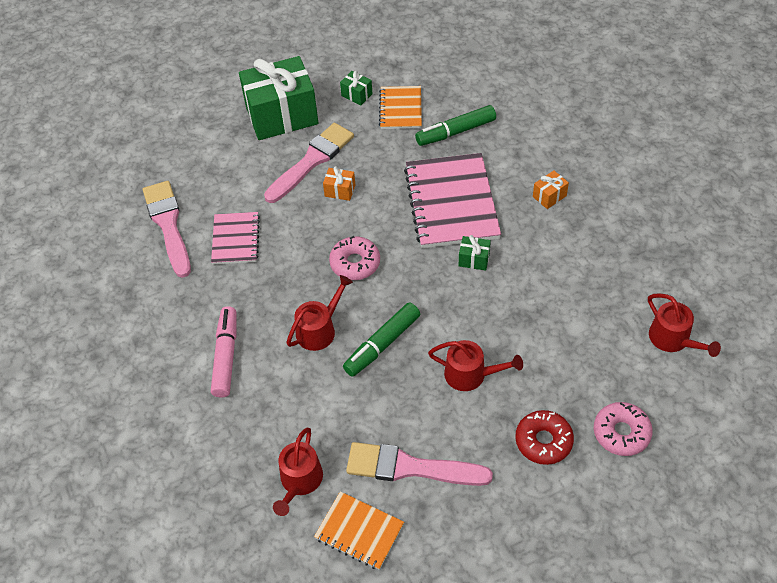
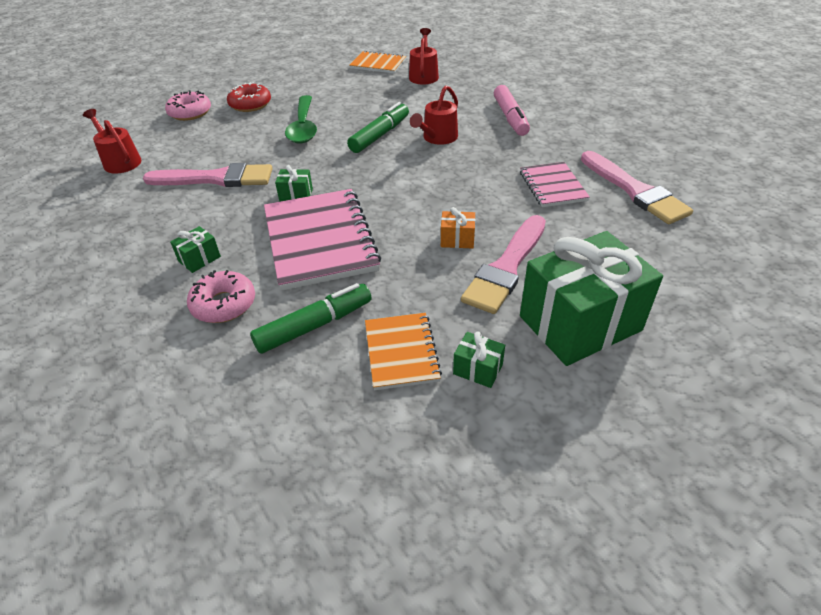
camera: 170 degrees right, 10 degrees down
(355, 263) = (419, 181): pink donut -> pink donut (224, 304)
(410, 467) = (348, 86): pink brush -> pink brush (216, 179)
(470, 375) = (303, 127): red watering can -> green spoon
(549, 196) = (199, 259): orange gift -> green gift

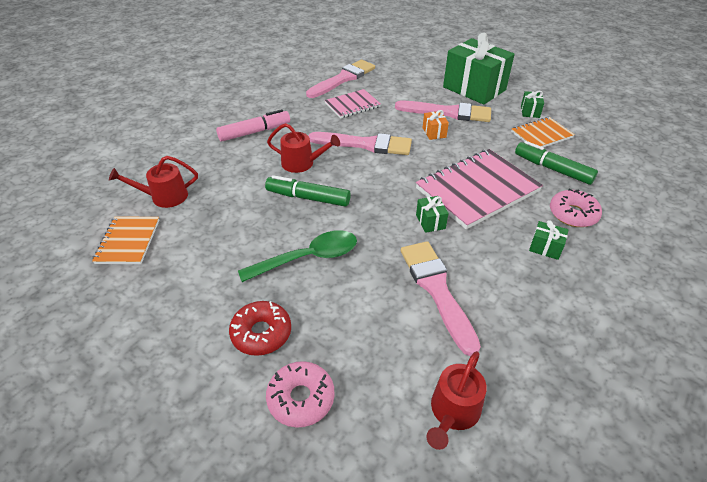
camera: 110 degrees left, 0 degrees up
(454, 181) = (365, 144): none -> pink brush

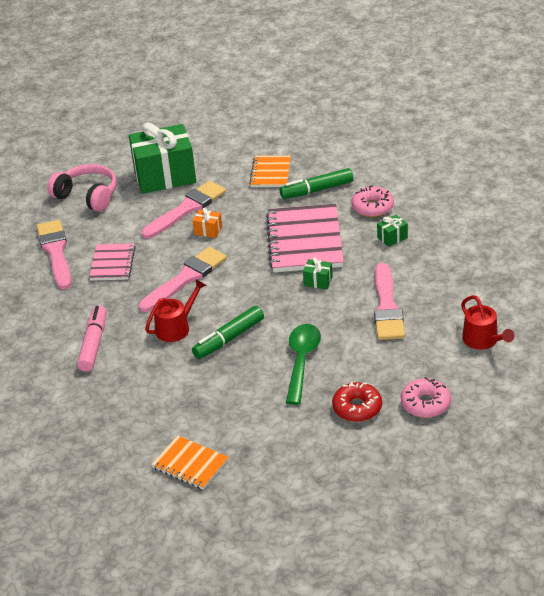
camera: 55 degrees left, 5 degrees down
(164, 197) = (144, 429): red watering can -> none
(415, 68) = (87, 196): none -> pink headphones
(437, 290) = (387, 307): pink brush -> pink brush turned 105 degrees counterclockwise
(530, 111) = (233, 162): green gift -> none

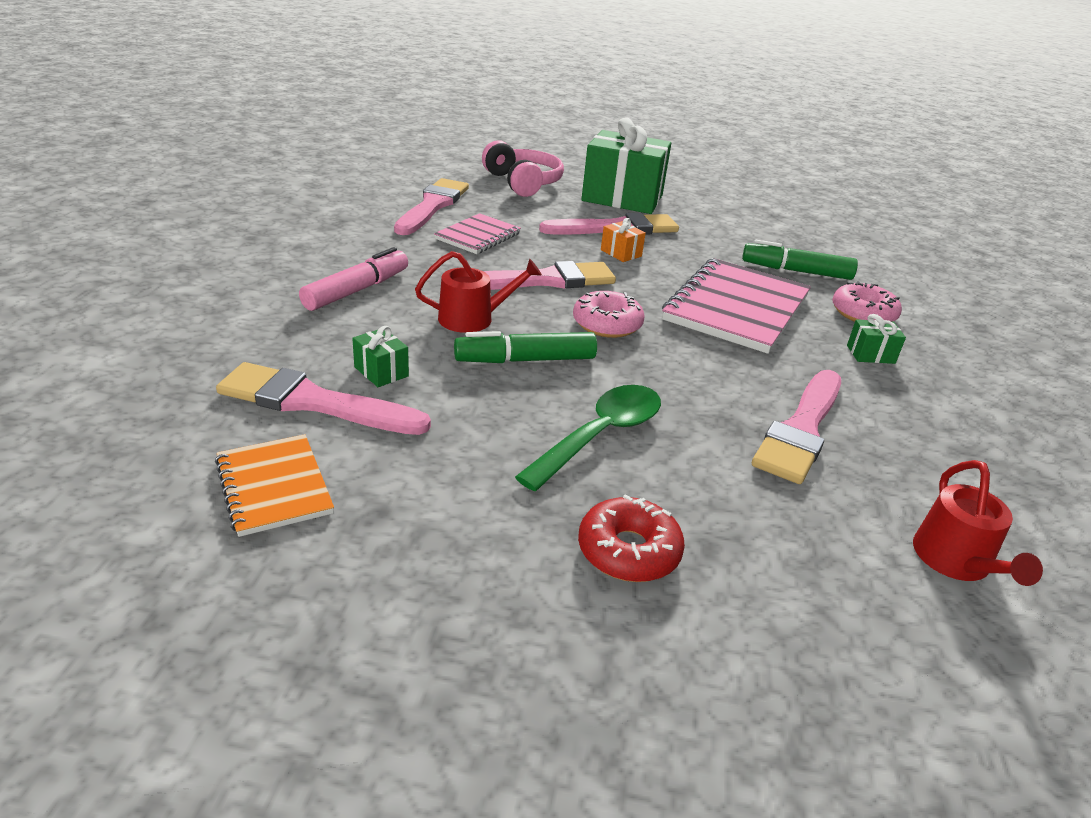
camera: 25 degrees right, 5 degrees down
(156, 419) = (314, 402): none -> pink brush
(270, 173) = (749, 237): orange notebook -> none
(318, 281) = (717, 354): green gift -> green gift (381, 371)
(425, 404) = (766, 615): pink donut -> pink donut (607, 324)

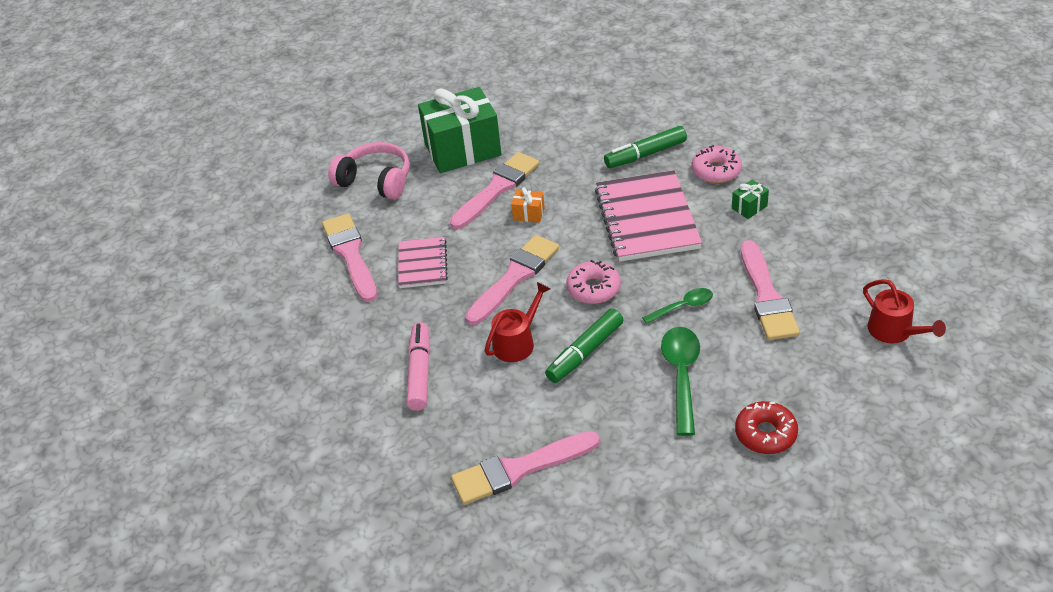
camera: 30 degrees left, 10 degrees up
(274, 487) = (575, 530): orange notebook -> none
(381, 371) = (523, 421): green gift -> none
(684, 385) = (683, 307): none -> green spoon

